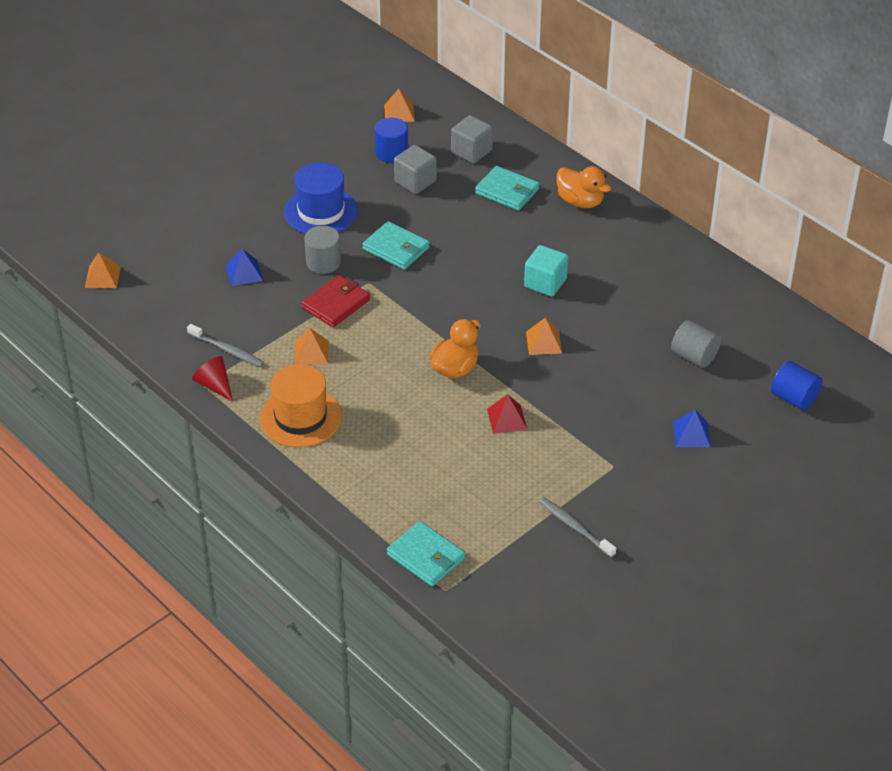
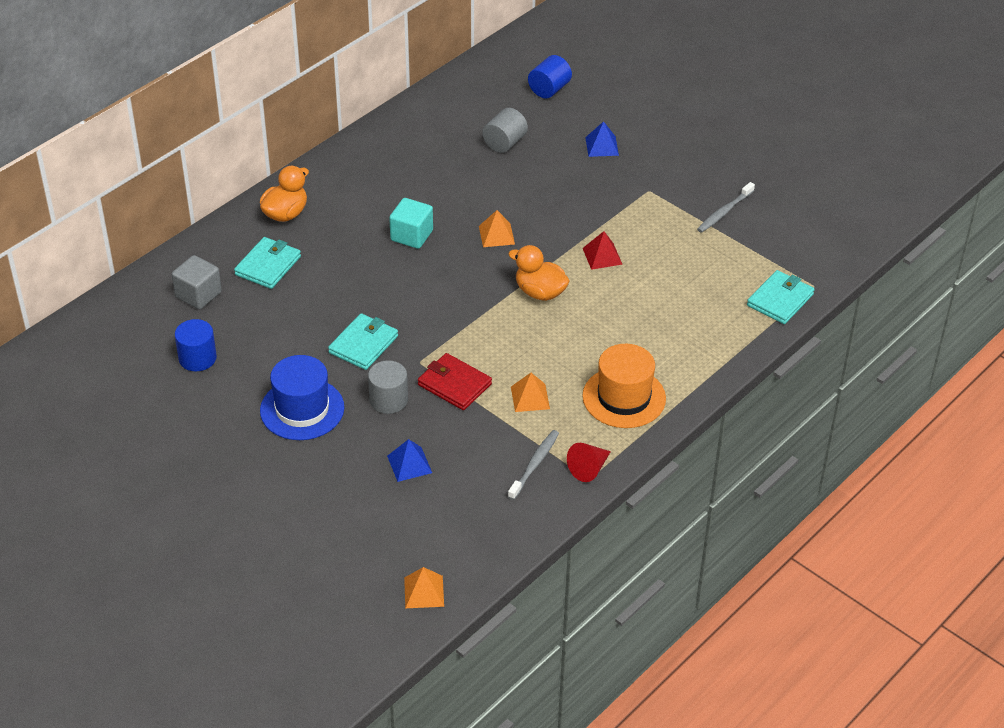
camera: 95 degrees left, 0 degrees up
(399, 113) = (122, 356): orange pyramid -> none
(415, 181) = (250, 336): grey cube -> none

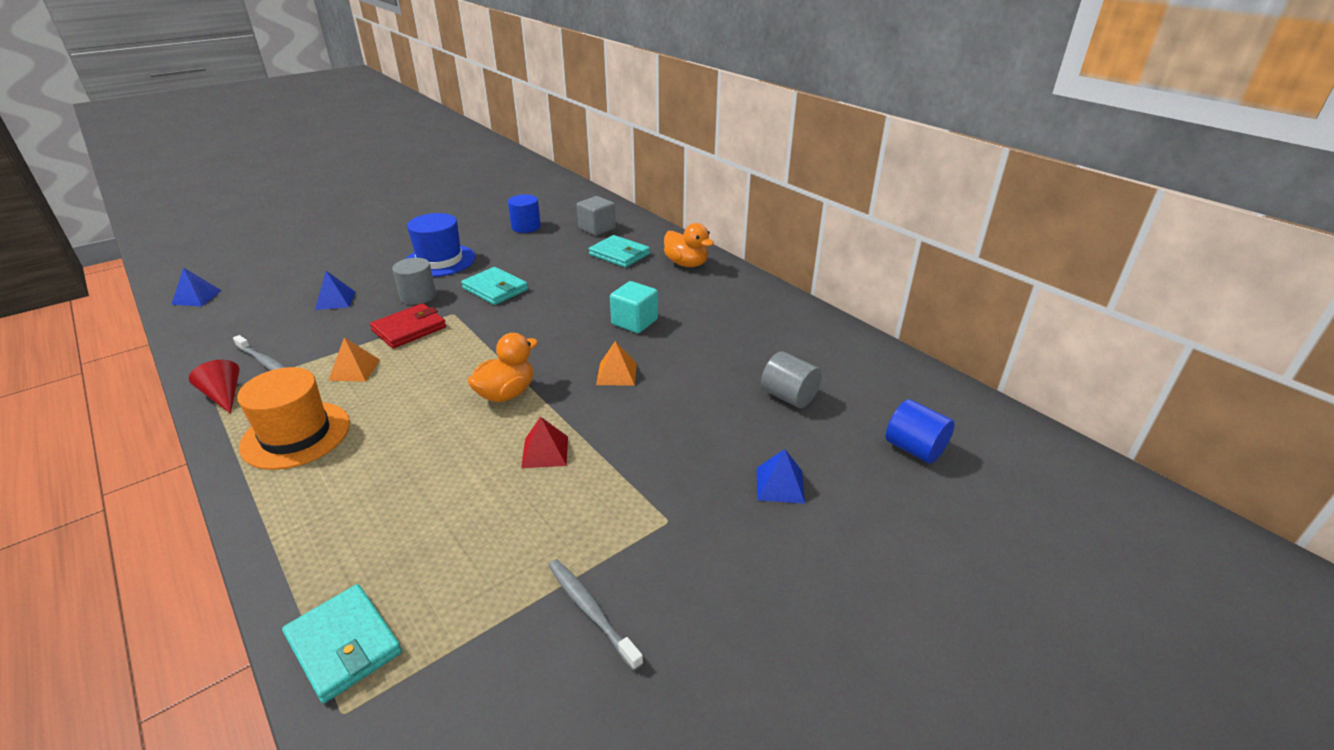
camera: 100 degrees right, 10 degrees down
(424, 592) = (197, 297): orange pyramid -> blue pyramid

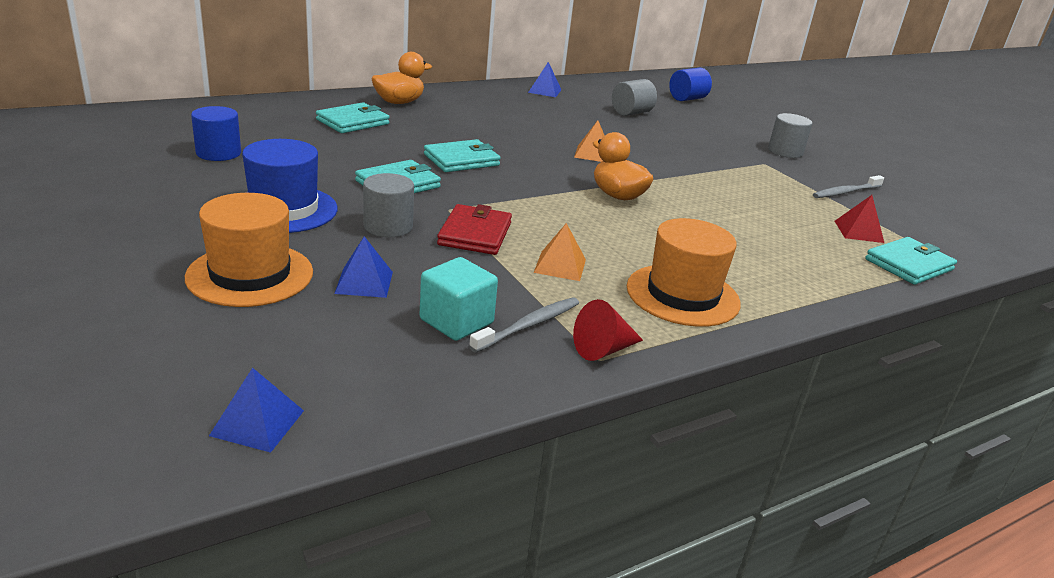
camera: 85 degrees left, 5 degrees down
(348, 268) = (250, 274): none -> orange hat
(409, 329) = (475, 234): red wallet -> red wallet turned 45 degrees clockwise
(545, 451) = (699, 189): red pyramid -> red pyramid (858, 231)
(559, 307) = (461, 160): none -> turquoise wallet
(597, 229) = (269, 121): grey cube -> none
(634, 322) = (507, 136): turquoise cube -> turquoise cube (456, 321)
(739, 551) = (785, 151): none -> grey cylinder
(780, 485) = (725, 132): blue pyramid -> blue pyramid (544, 91)

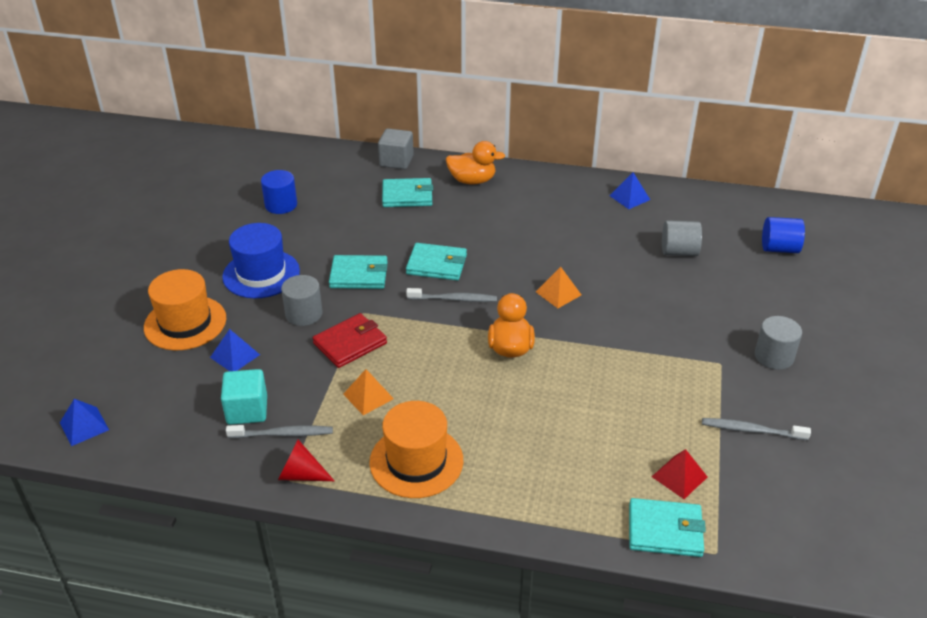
camera: 45 degrees right, 10 degrees up
(301, 102) = (396, 161): none -> grey cube
(517, 178) = (454, 299): none -> grey toothbrush

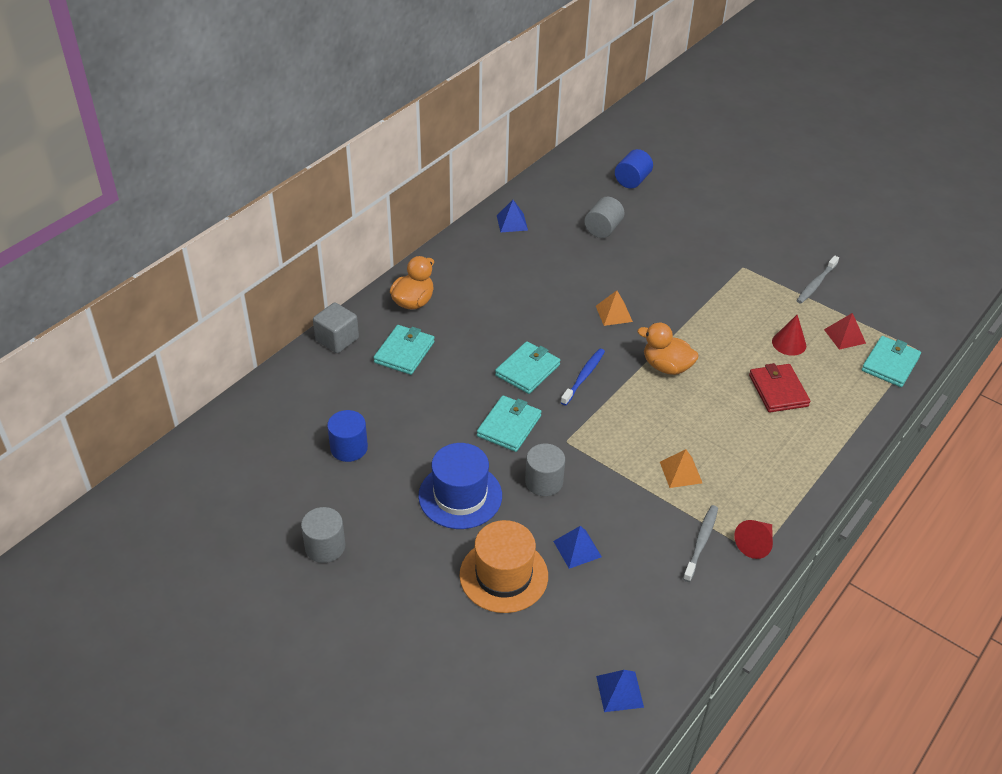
camera: 65 degrees left, 5 degrees up
(247, 410) = (658, 559): turquoise cube -> none
(350, 343) = (605, 462): red wallet -> red wallet (778, 390)
(416, 461) = (770, 467): orange hat -> none
(454, 299) = (584, 376): grey toothbrush -> blue toothbrush
(624, 431) = (789, 343): none -> red cone
(774, 356) = (749, 240): grey cylinder -> grey cylinder (325, 547)

